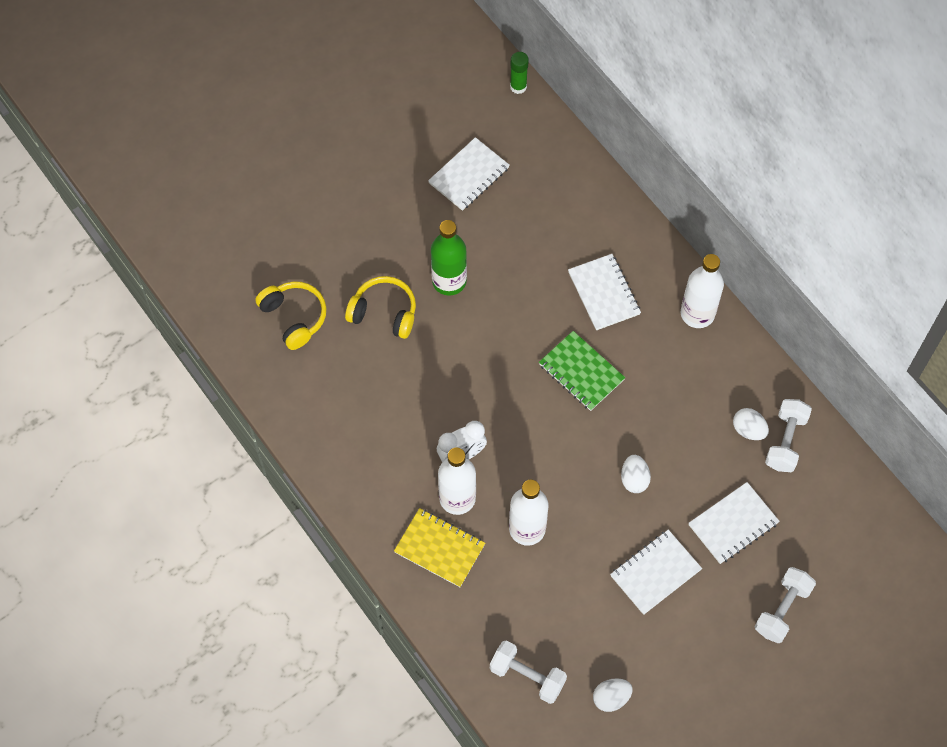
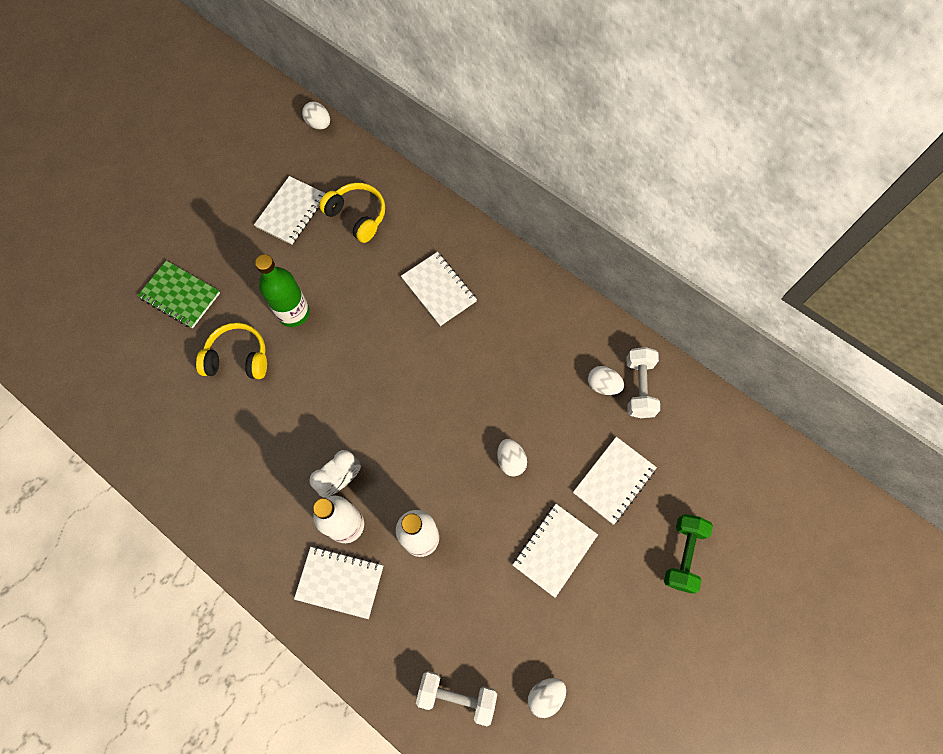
camera: 15 degrees left, 5 degrees up
(294, 317) = (152, 383): yellow headphones -> yellow headphones (357, 216)
(439, 548) = (340, 582): yellow notebook -> white notebook
(518, 86) = (319, 124): green glue stick -> white egg
(581, 372) = (436, 369): green notebook -> green notebook (180, 295)
(697, 313) = (527, 288): white bottle -> none
(782, 610) = (683, 554): white dumbbell -> green dumbbell

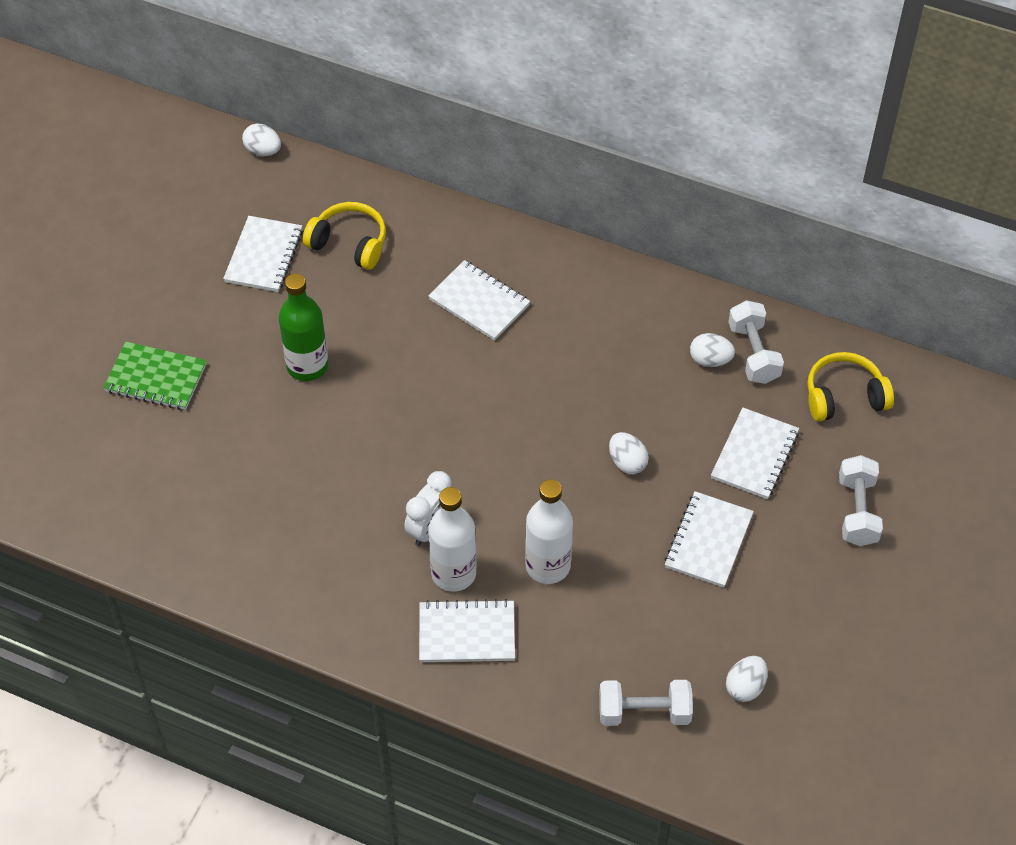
camera: 15 degrees left, 15 degrees down
(238, 358) = (255, 429): yellow headphones -> yellow headphones (844, 396)
(683, 554) = (857, 511): green dumbbell -> white dumbbell

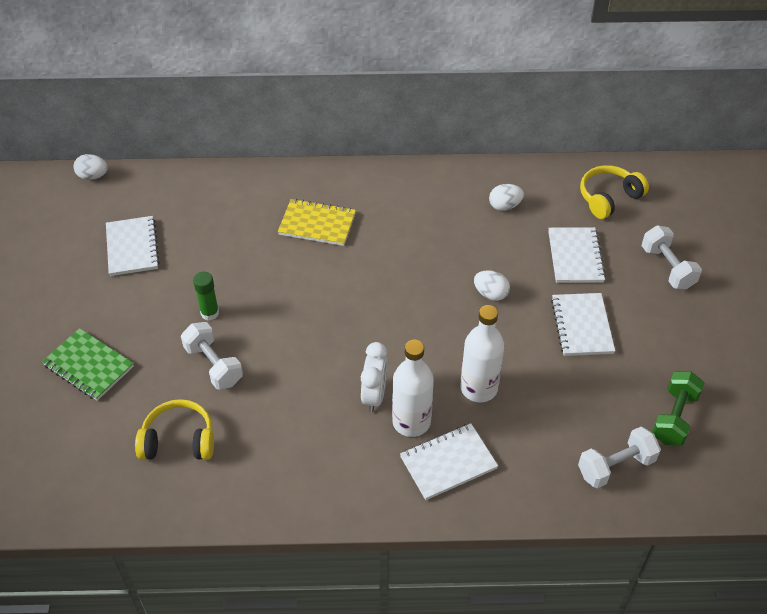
camera: 25 degrees left, 5 degrees down
(156, 378) = (89, 366): green notebook -> green notebook turned 45 degrees clockwise
(307, 366) = (210, 313): green bottle -> green glue stick
(349, 243) = (195, 217): yellow headphones -> yellow headphones (179, 440)
(479, 302) = (317, 224): white notebook -> yellow notebook
(745, 687) = (674, 417): white egg -> green dumbbell
(753, 353) = (531, 192): white dumbbell -> white dumbbell (213, 365)

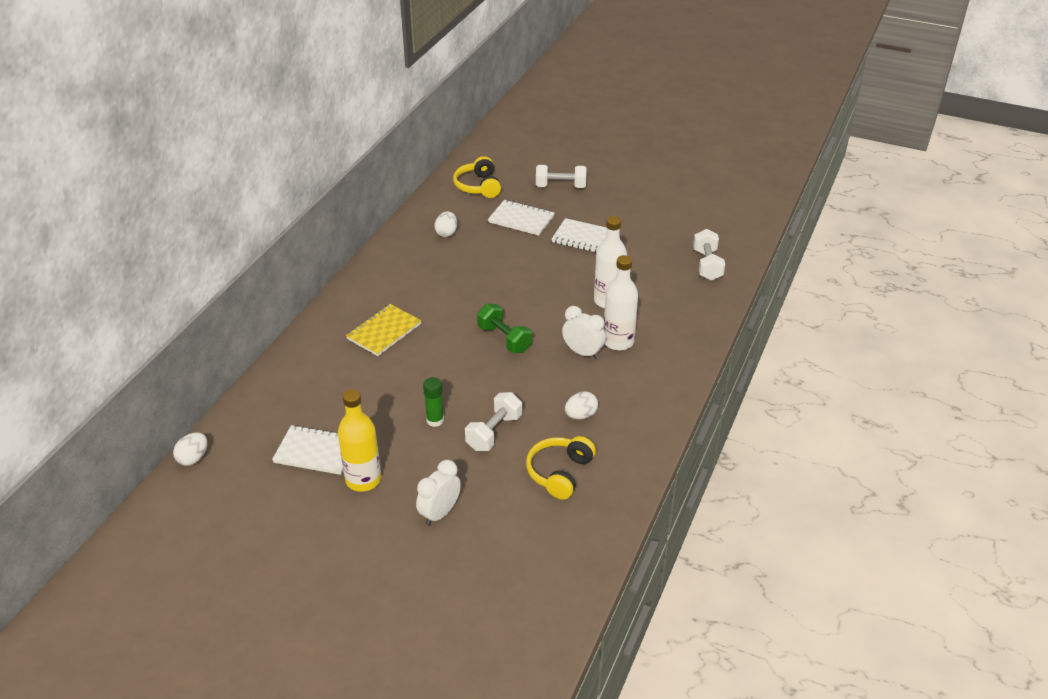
camera: 65 degrees left, 10 degrees down
(89, 366) = (440, 513): green notebook -> white clock
(110, 294) = (363, 480): none -> yellow bottle
(213, 365) = (494, 432): white dumbbell -> white dumbbell turned 45 degrees counterclockwise
(448, 463) = (664, 335): white notebook -> none
(490, 294) = (527, 267): white egg -> white egg (580, 415)
(674, 417) = (683, 229): green dumbbell -> green dumbbell (504, 339)

